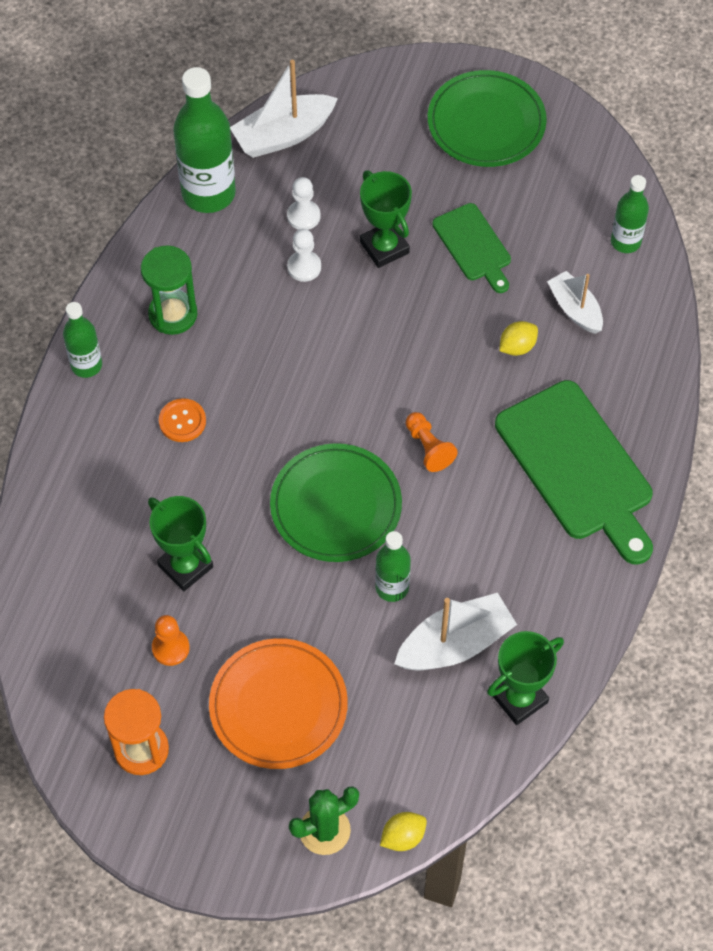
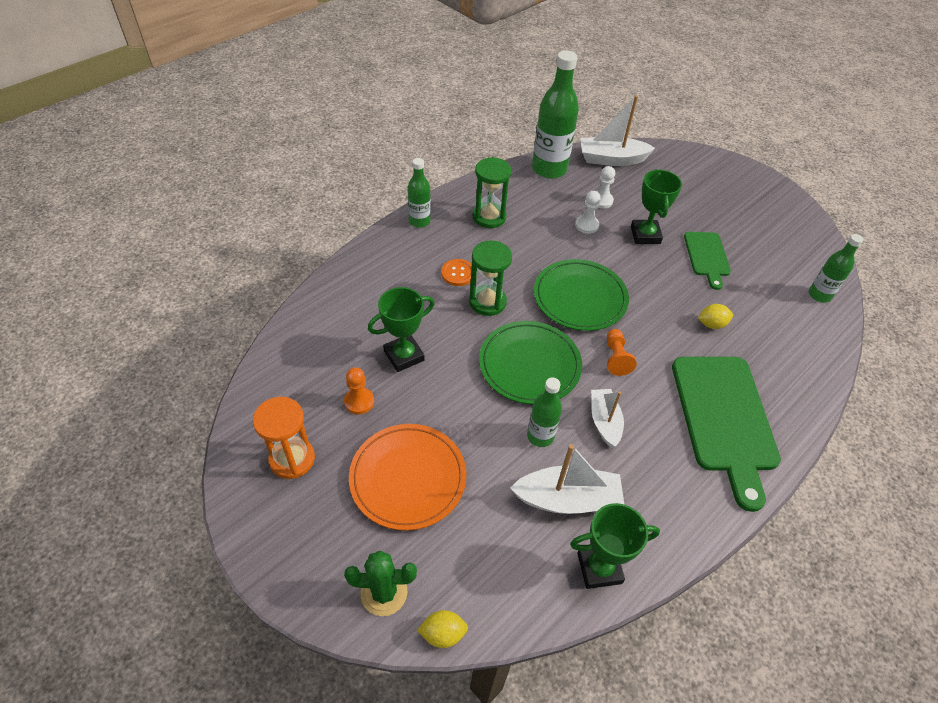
camera: 25 degrees right, 10 degrees down
(185, 566) = (404, 356): green trophy -> green trophy turned 75 degrees clockwise
(242, 445) = (487, 302): none -> green hourglass
(486, 123) = (746, 198): green plate -> green plate (580, 298)
(575, 309) = (765, 319): white boat -> white boat (604, 421)

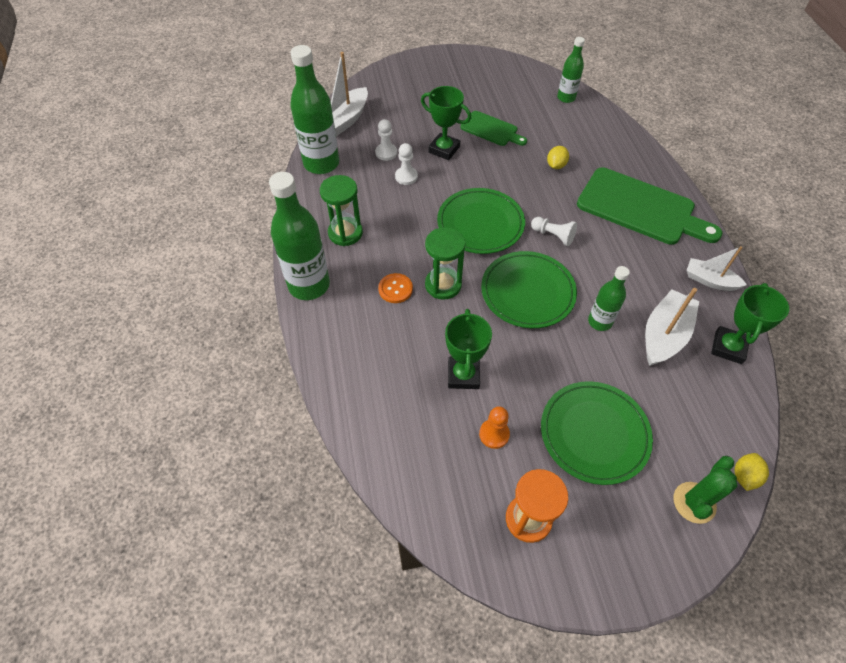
camera: 55 degrees left, 5 degrees up
(408, 478) = (594, 433): orange plate -> green plate
(419, 221) = (309, 285): green bottle -> green bottle, size x1.79
(604, 421) = (607, 275): white boat -> white boat (709, 280)
(616, 358) = (553, 235): orange pawn -> white pawn

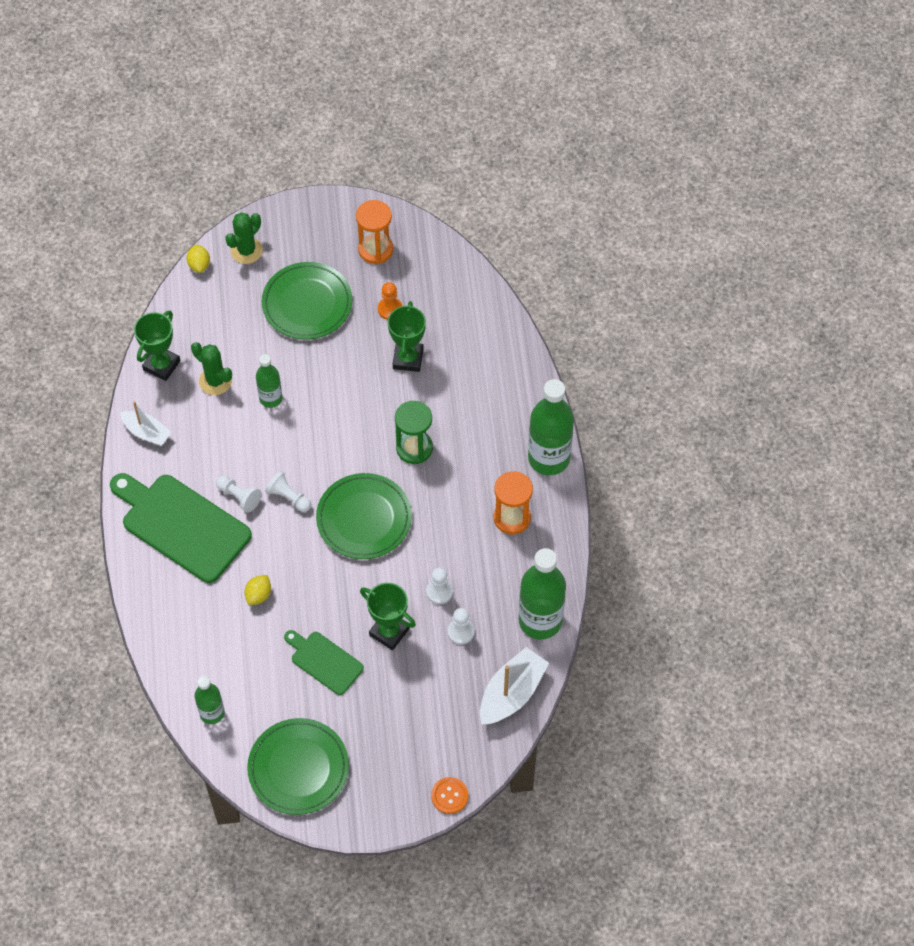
camera: 175 degrees left, 5 degrees up
(345, 233) = (512, 518): green hourglass -> orange hourglass
(395, 289) = (462, 447): orange button -> orange button (449, 796)
(527, 292) = (331, 434): green plate -> green plate (298, 768)
(598, 233) = (239, 497): none -> white pawn
(664, 335) = (215, 381): white boat -> green cactus
(744, 476) = (199, 265): yellow lemon -> yellow lemon turned 45 degrees counterclockwise

